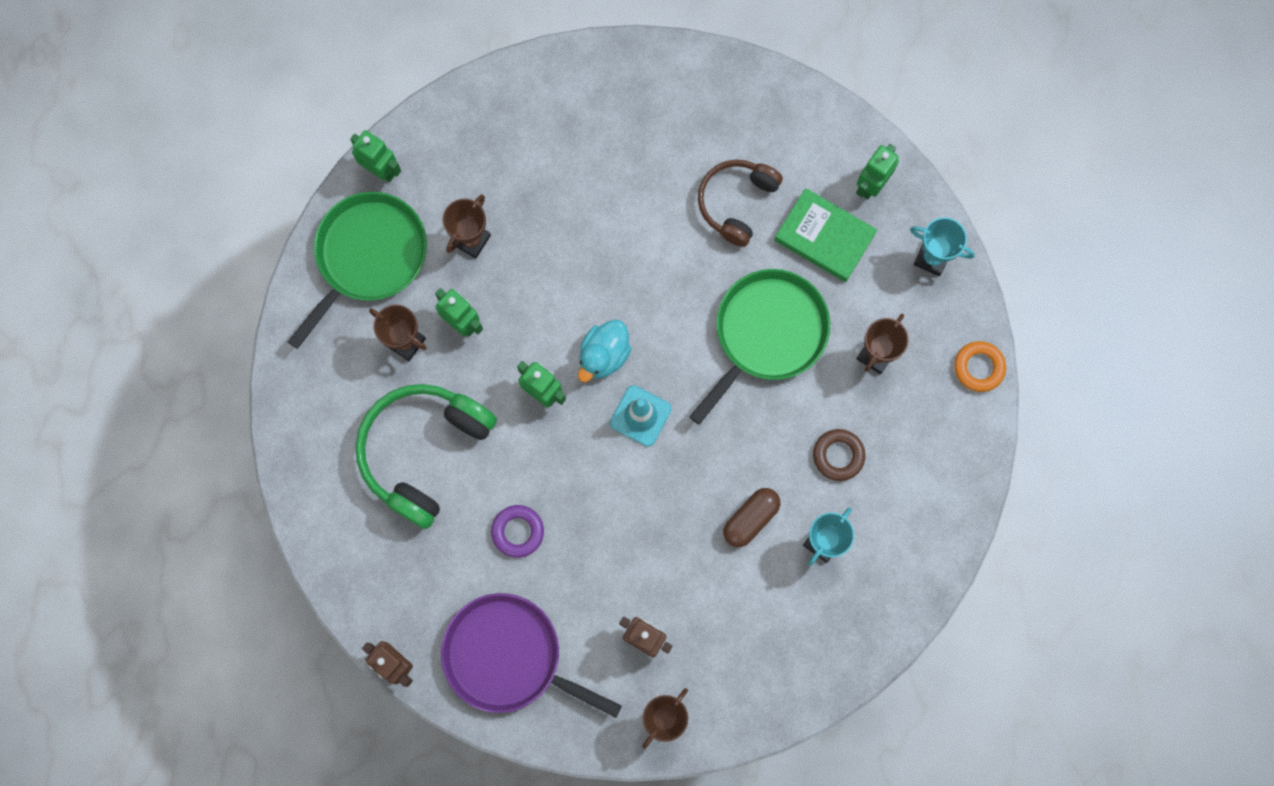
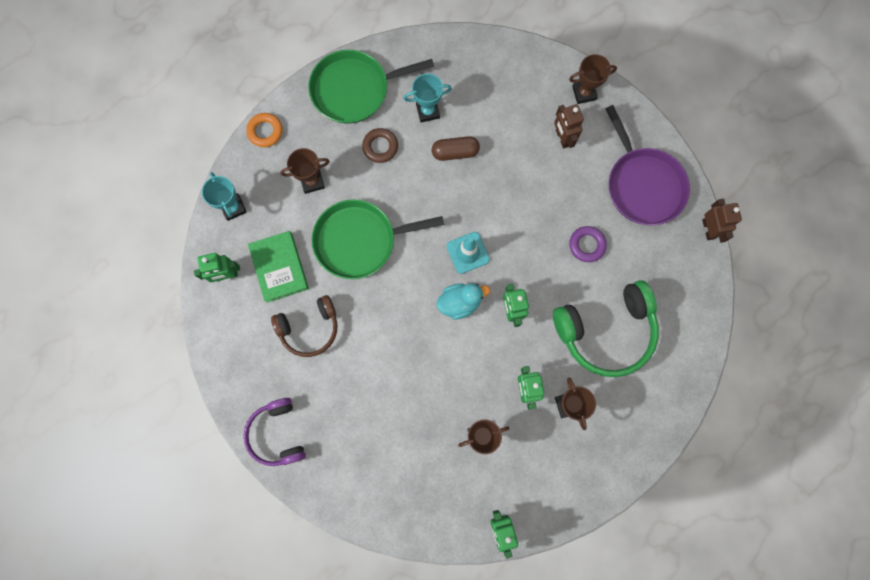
camera: 140 degrees left, 0 degrees up
(368, 256) = (550, 477): green pan -> green pan (354, 89)
(675, 79) = (277, 434): none -> purple headphones

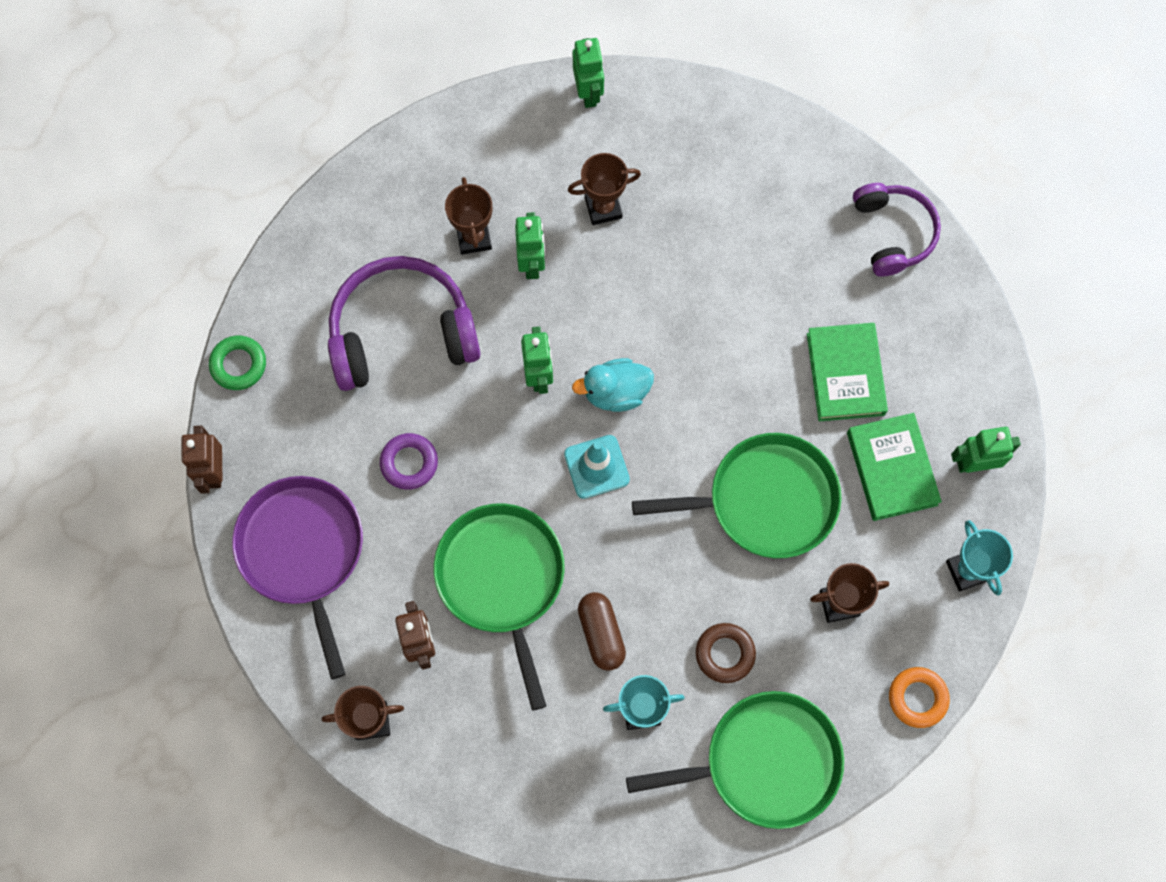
camera: 175 degrees left, 5 degrees down
(309, 328) = (845, 374): brown headphones -> green book
(455, 152) = (601, 633): brown capsule -> brown capsule turned 75 degrees clockwise
(518, 178) = (502, 579): none -> green pan
(606, 331) = (402, 333): green headphones -> purple headphones
(709, 300) = (238, 365): none -> green ring

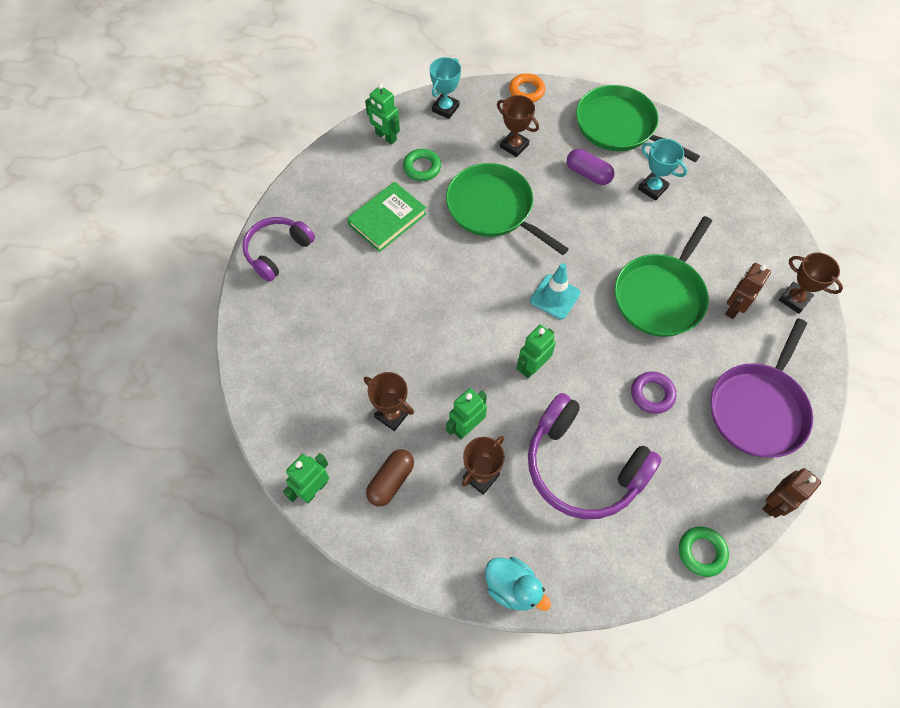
camera: 130 degrees left, 10 degrees down
(601, 633) = (636, 231): brown capsule -> brown capsule (391, 481)
(616, 392) = (503, 319): turquoise duck -> turquoise duck (512, 587)
(725, 654) = (588, 174): brown ring -> purple capsule
(891, 468) = (422, 167): green book -> green ring

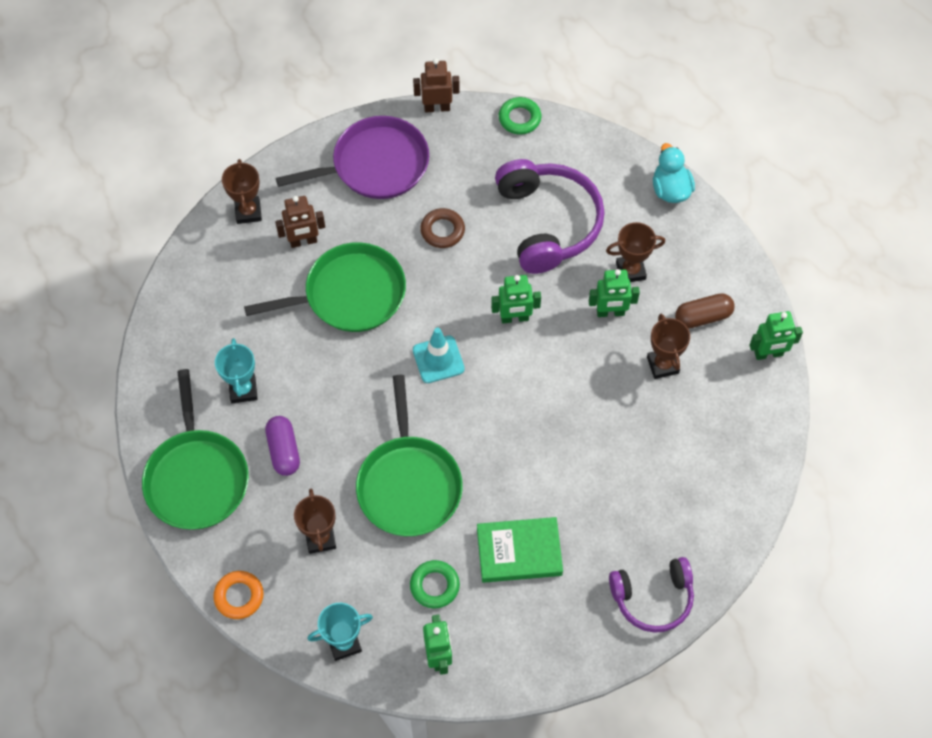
camera: 140 degrees left, 0 degrees up
(652, 394) = (442, 231): purple ring -> brown ring

